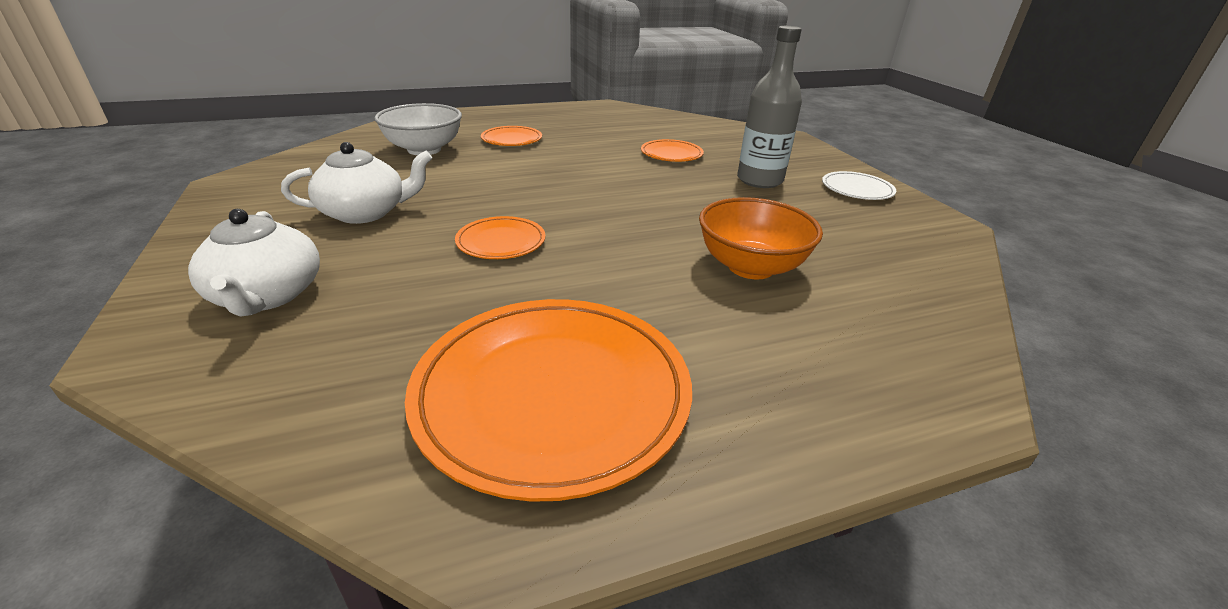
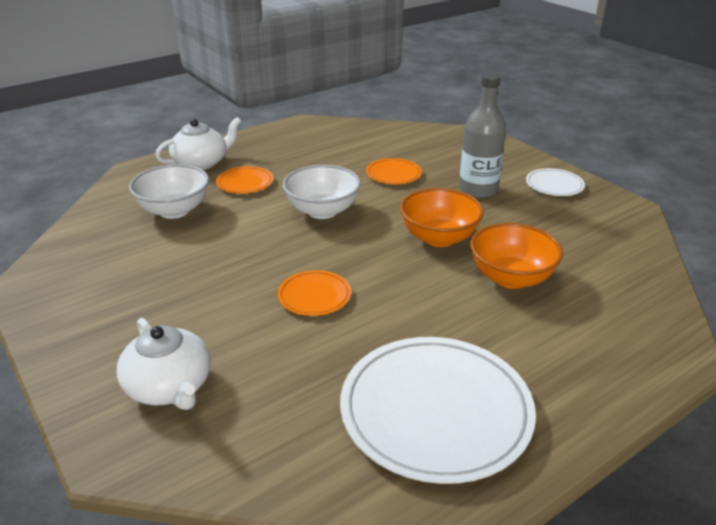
camera: 15 degrees left, 0 degrees up
(365, 212) = (180, 291): white teapot -> white teapot (201, 163)
(552, 394) = (435, 411): orange plate -> white plate
(571, 172) = (322, 211): none -> white bowl
(685, 214) = (439, 238): none -> orange bowl

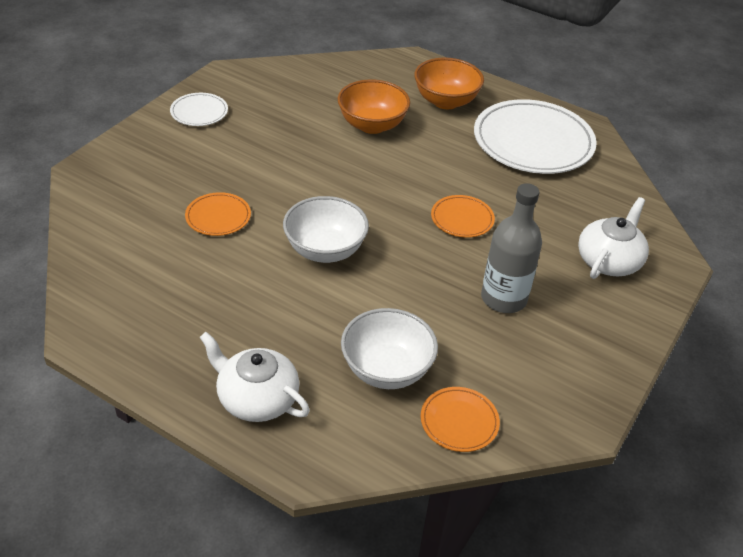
camera: 115 degrees left, 10 degrees up
(245, 183) = (292, 332): orange plate -> orange plate (459, 421)
(439, 238) = (334, 167): orange bowl -> orange bowl (446, 101)
(478, 190) = (230, 155): grey bottle -> grey bottle (503, 298)

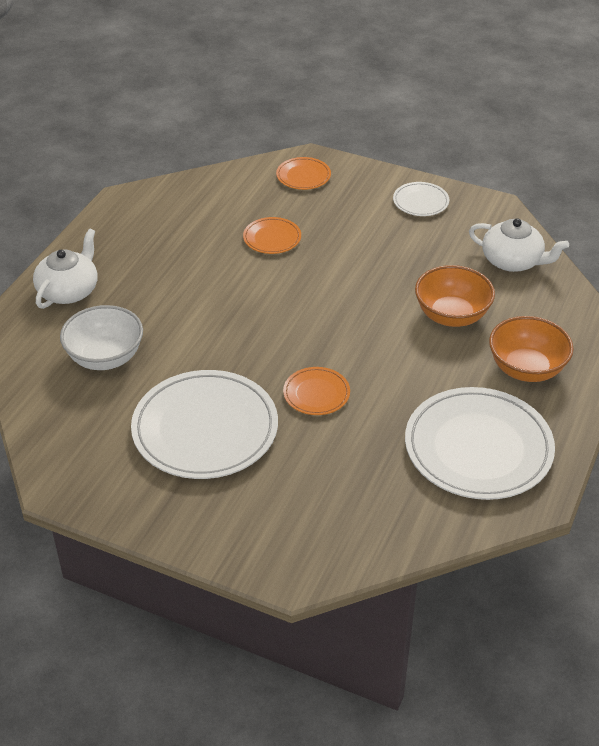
camera: 85 degrees right, 0 degrees up
(325, 250) = (245, 305): white bowl -> none
(459, 421) = (52, 405): orange plate -> orange plate (303, 176)
(503, 298) = (205, 429): grey bottle -> white plate
(609, 261) = (281, 513): white teapot -> white teapot (513, 261)

